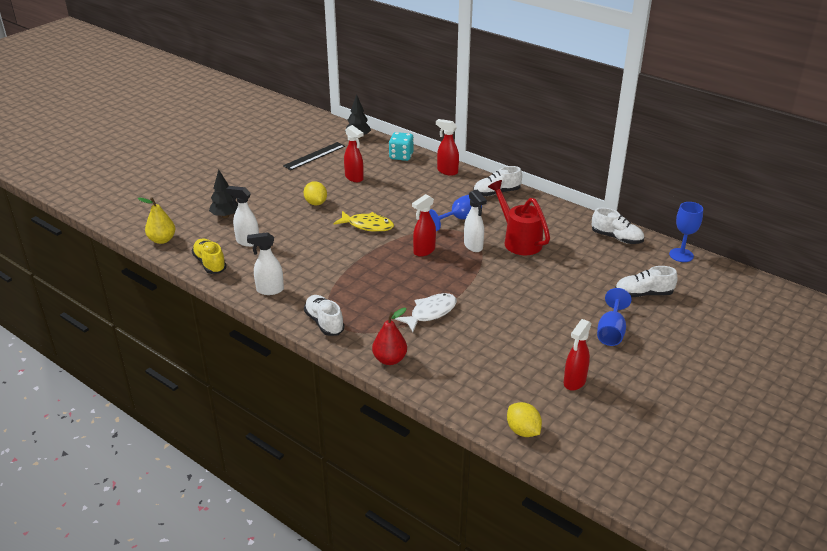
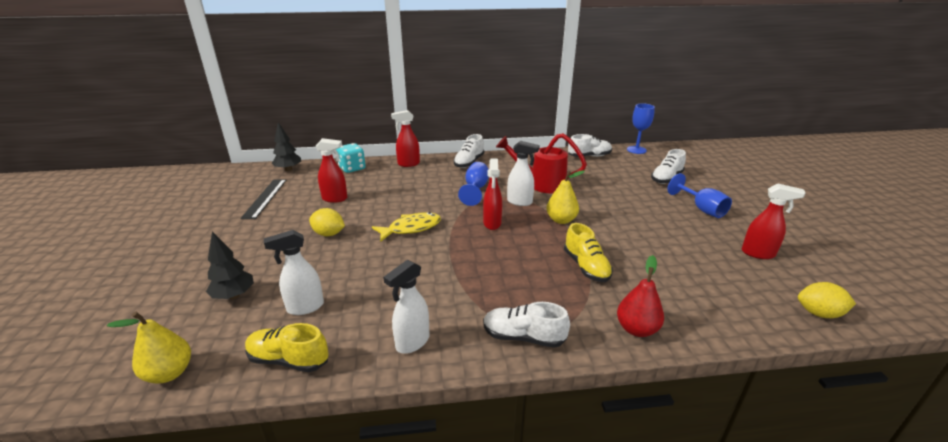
camera: 45 degrees left, 5 degrees down
(430, 313) = (586, 267): white fish -> yellow shoe
(476, 275) = (561, 220): none -> yellow pear
(574, 382) = (758, 254): red spray bottle -> red spray bottle turned 60 degrees counterclockwise

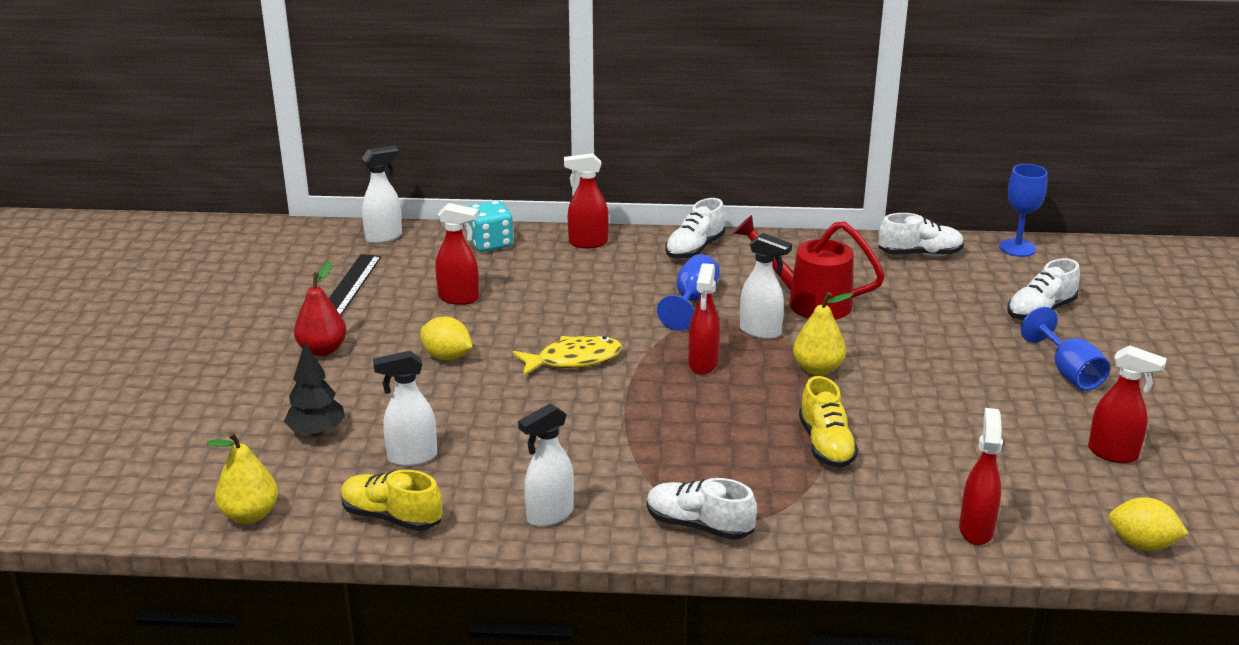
camera: 10 degrees right, 0 degrees up
(288, 169) = (384, 237): black tree -> white spray bottle
(636, 329) = (859, 534): red pear -> red pear (322, 350)
(710, 316) = (976, 529): none -> red spray bottle

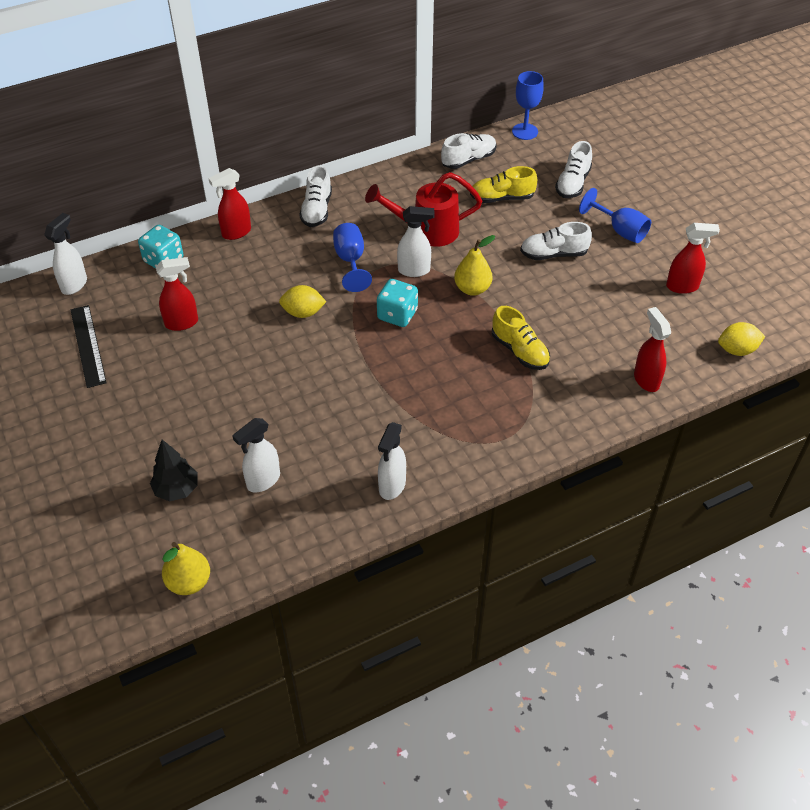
camera: 30 degrees left, 20 degrees up
(322, 350) = (117, 413): red pear -> none
(392, 517) = (290, 537): yellow shoe -> yellow shoe (502, 198)
(447, 356) = (216, 381): yellow lemon -> yellow lemon (303, 312)
(573, 360) = (308, 347): yellow fish -> none
(699, 525) = (489, 451): white shoe -> white shoe (554, 254)
(703, 364) = (397, 315): red spray bottle -> turquoise dice

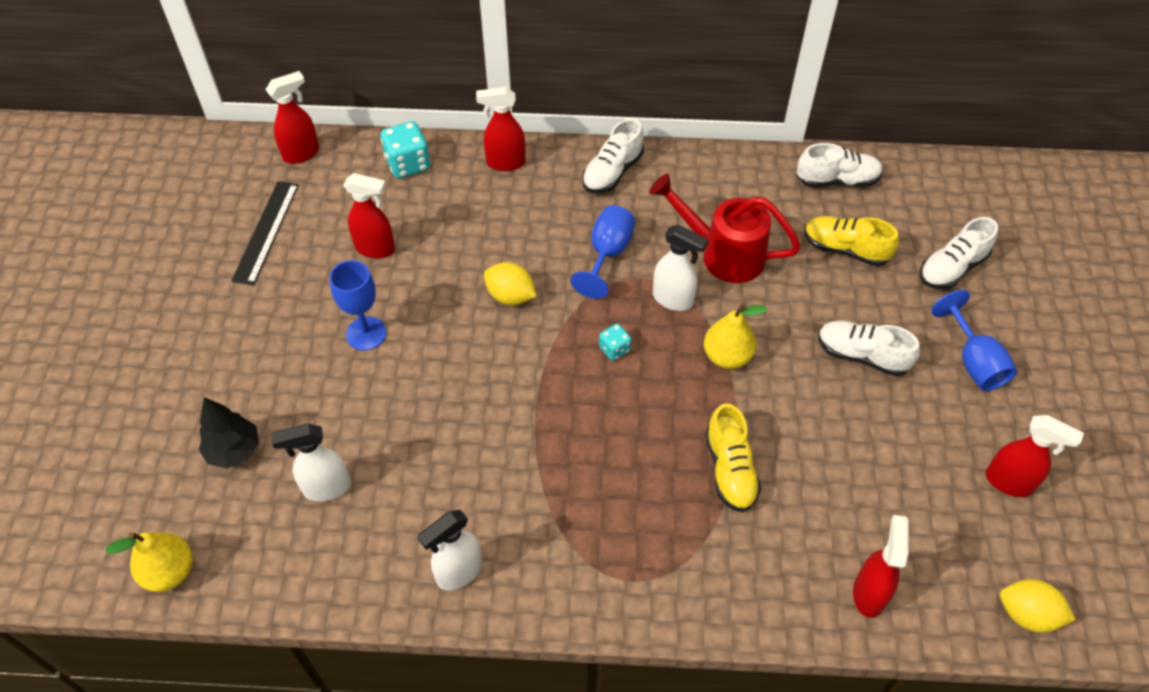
camera: 30 degrees right, 5 degrees up
(74, 284) = (302, 153): white spray bottle -> red spray bottle
(397, 315) = (614, 349): turquoise dice -> turquoise dice, size x0.56
(525, 131) = (935, 170): blue goblet -> blue goblet (366, 333)

